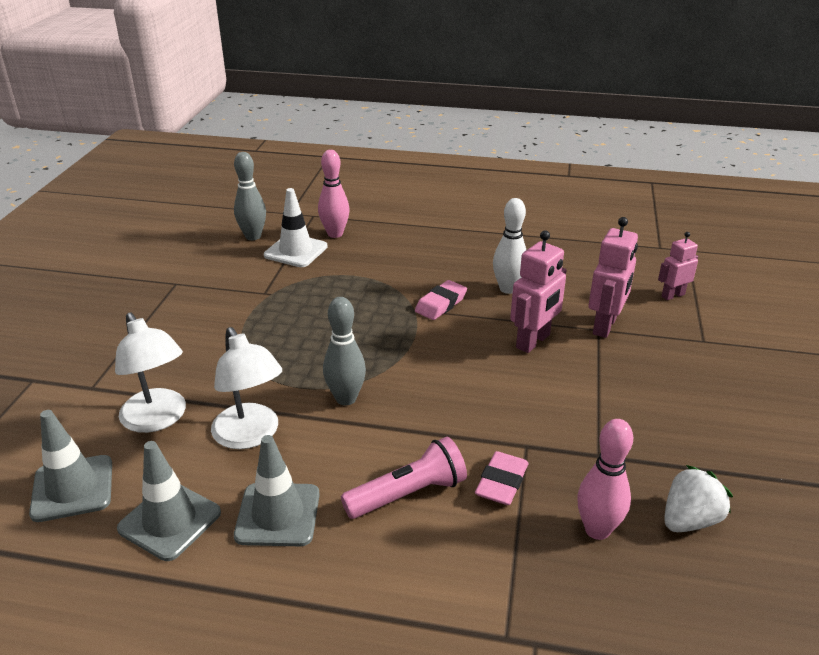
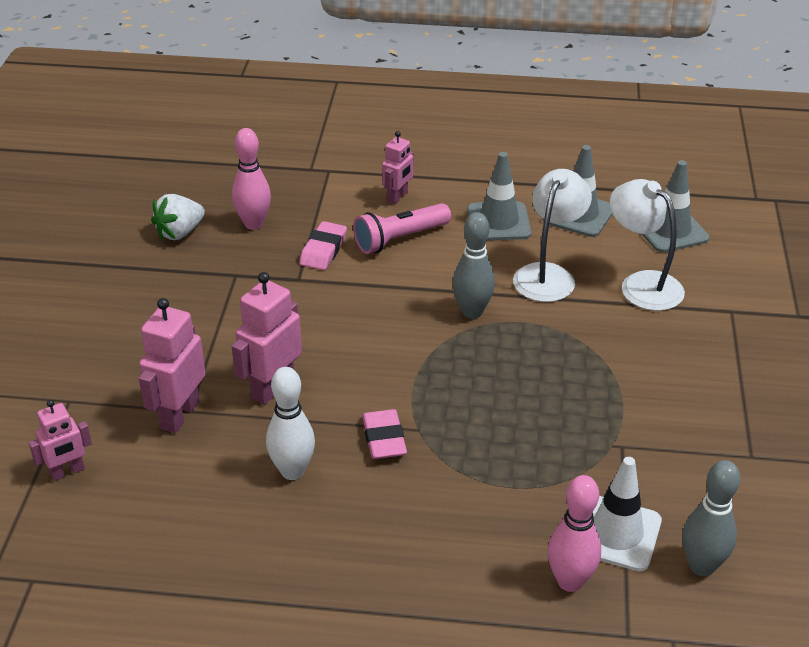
camera: 175 degrees right, 5 degrees up
(250, 436) = (548, 275): white lamp -> white lamp turned 60 degrees clockwise
(403, 568) = (398, 197): none -> pink robot
(441, 304) = (384, 439): pink eraser -> pink eraser turned 45 degrees counterclockwise

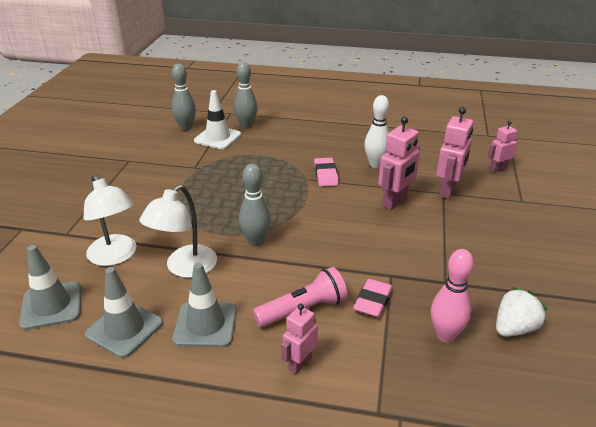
camera: 175 degrees left, 5 degrees down
(570, 581) = (246, 126): pink bowling pin -> grey bowling pin

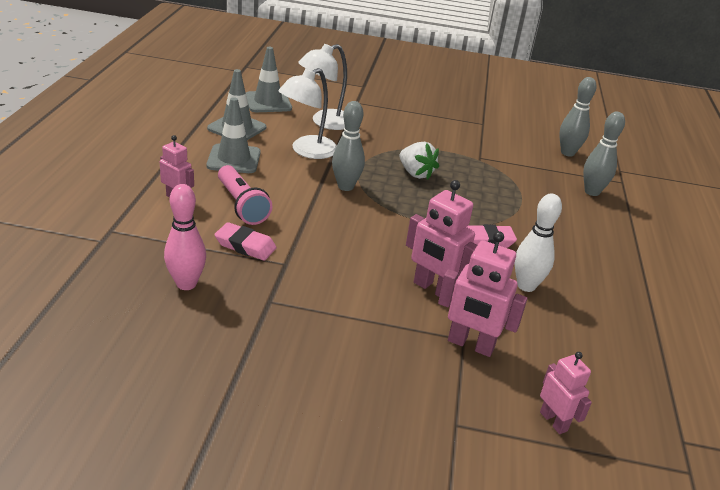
camera: 85 degrees right, 0 degrees up
(185, 268) = (307, 151): white lamp -> white lamp turned 75 degrees counterclockwise
(217, 138) = (551, 172): white traffic cone -> none
(514, 328) = (183, 337): white strawberry -> white strawberry (415, 173)

